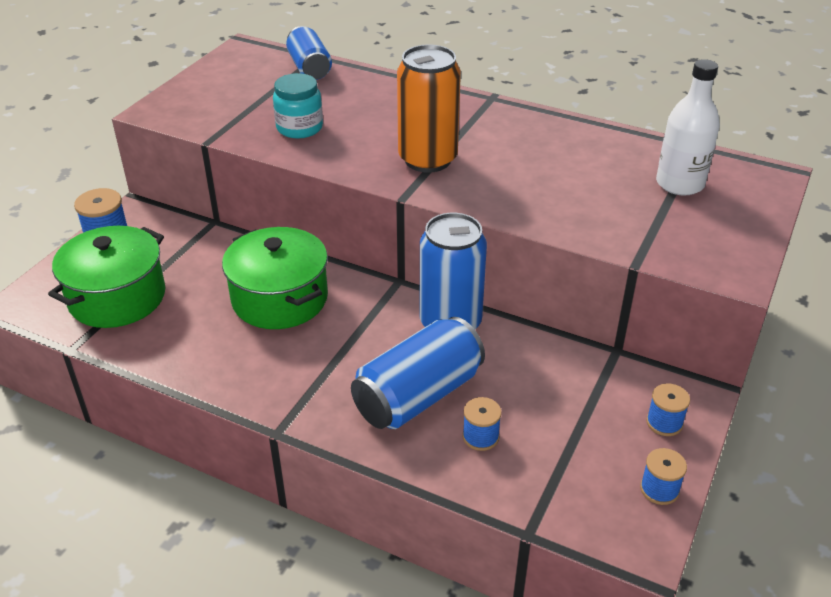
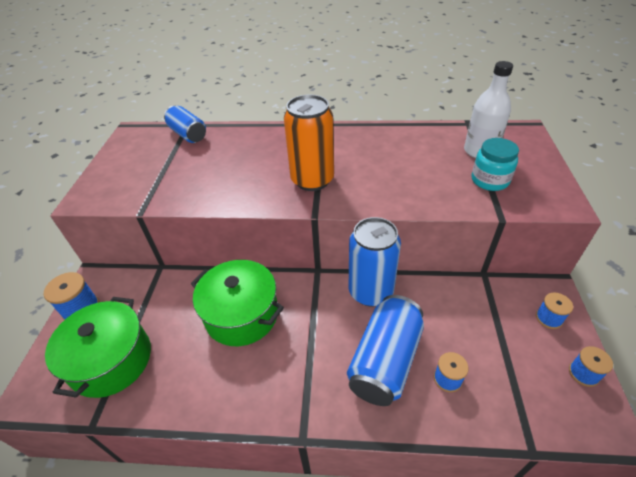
camera: 20 degrees left, 5 degrees up
(299, 128) = (206, 181): turquoise jar -> turquoise jar (489, 180)

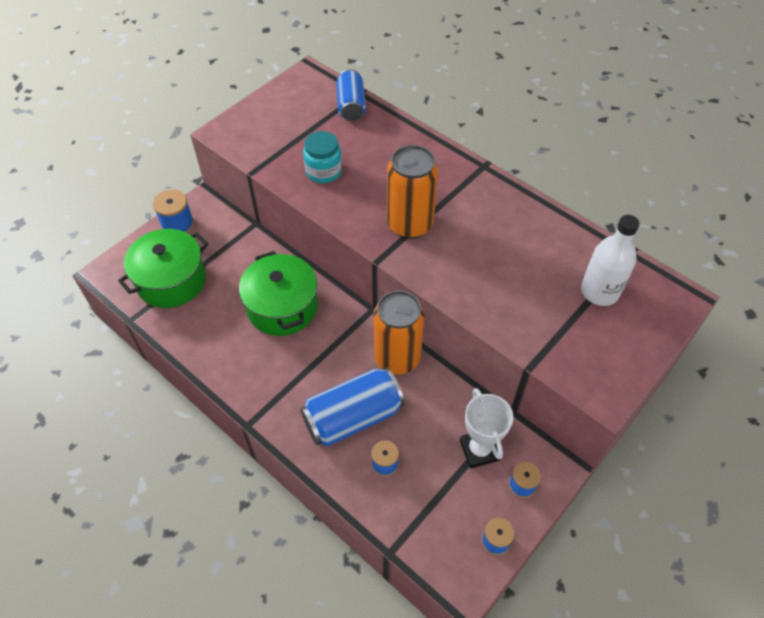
camera: 35 degrees right, 10 degrees up
(370, 291) = (397, 357): blue can -> orange can
(489, 180) = (567, 327): turquoise jar -> turquoise jar (323, 171)
(496, 315) = (479, 450): none -> white trophy

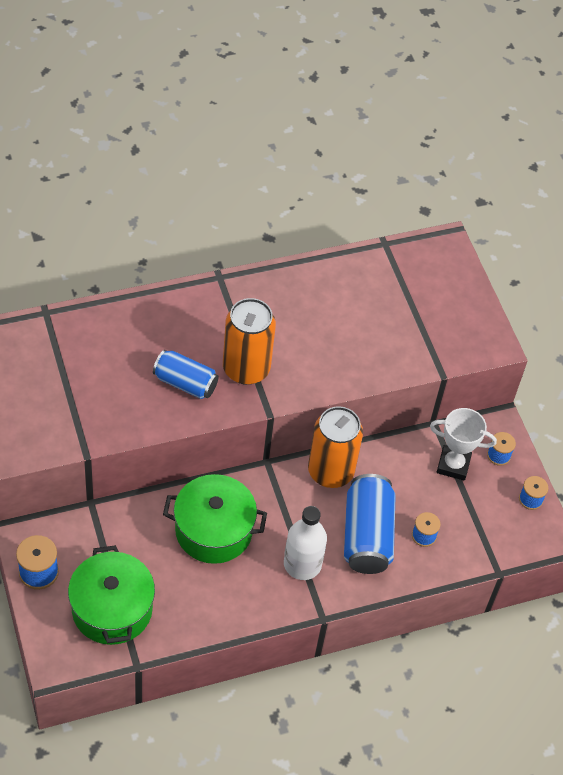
camera: 65 degrees left, 0 degrees up
(323, 171) = (131, 397): turquoise jar -> none
(351, 106) = (58, 329): blue can -> blue can (185, 383)
(599, 291) = (406, 287): white bottle -> white bottle (302, 564)

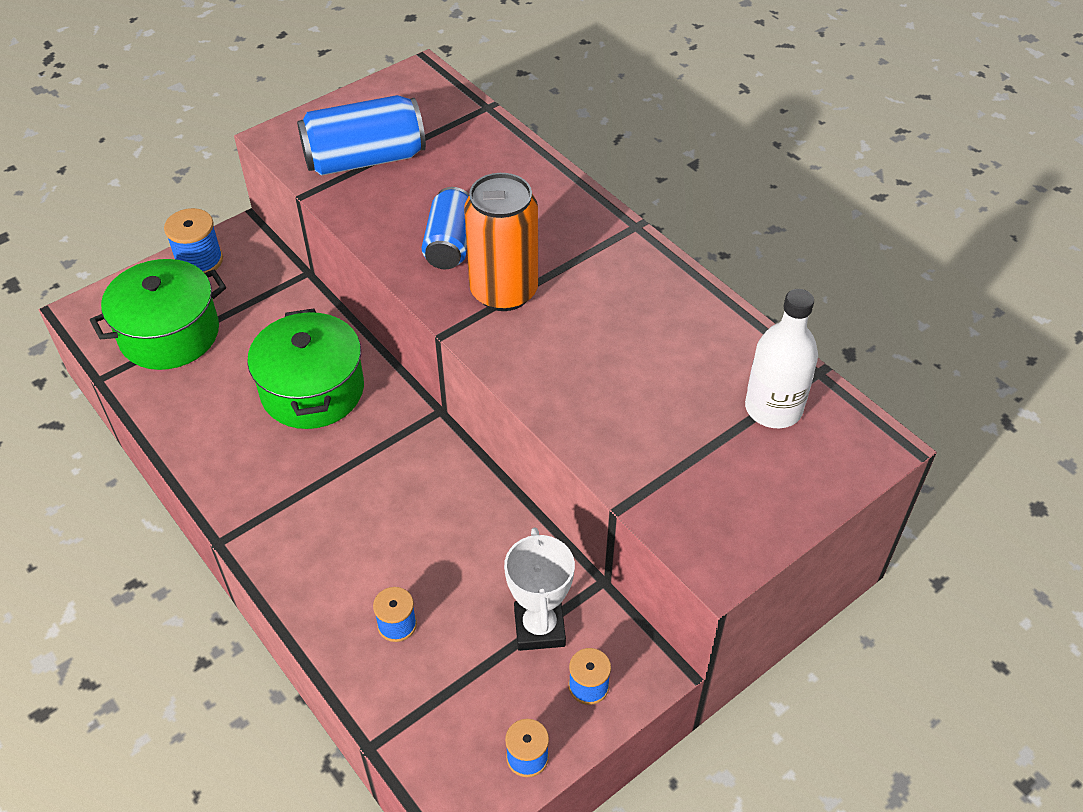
camera: 75 degrees right, 5 degrees down
(302, 564) = (296, 495): white bottle -> white bottle (773, 408)
(330, 471) = (456, 482): orange can -> none
(367, 535) = (369, 554): blue can -> blue can (365, 159)

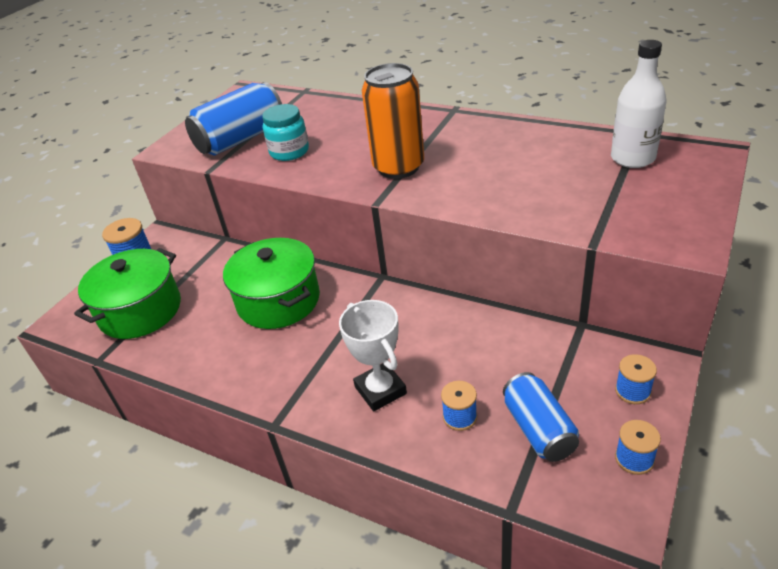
camera: 20 degrees left, 10 degrees down
(404, 207) = (289, 152): none -> turquoise jar
(450, 244) = (338, 158): blue can -> blue can (539, 429)
(539, 628) = (565, 371): white trophy -> white trophy (380, 390)

